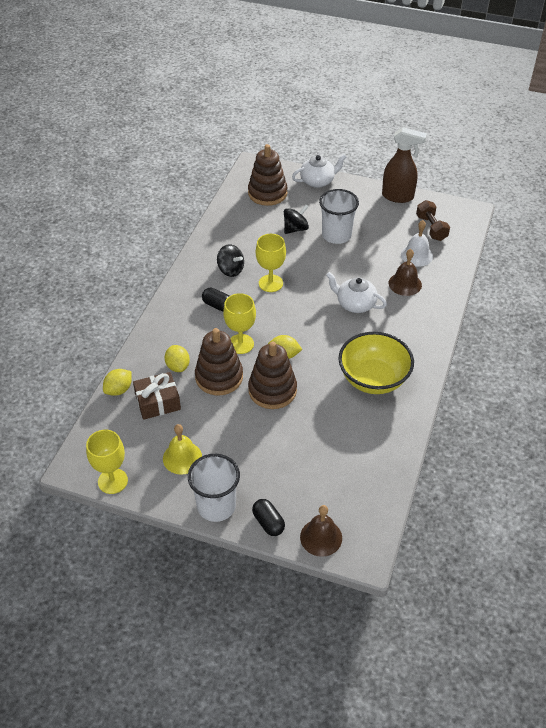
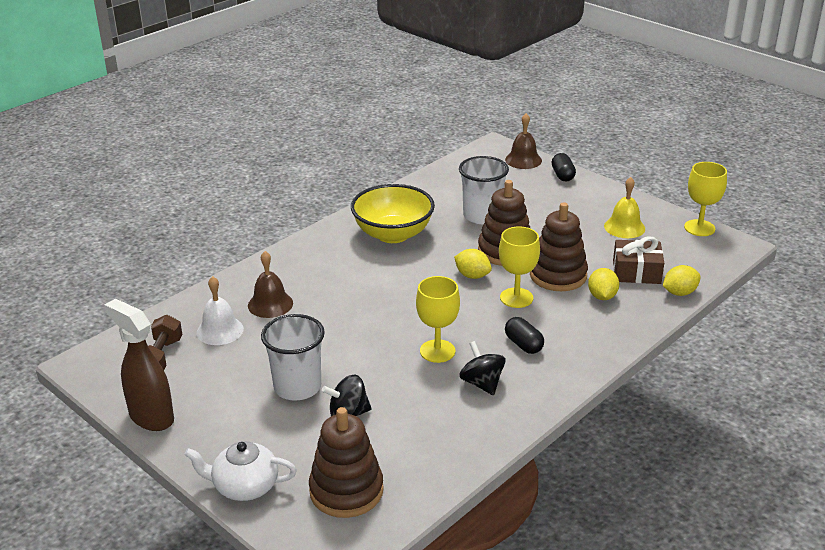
camera: 155 degrees left, 15 degrees down
(216, 506) = (604, 193): white cup -> white cup (482, 216)
(355, 304) = (350, 300): white teapot -> none

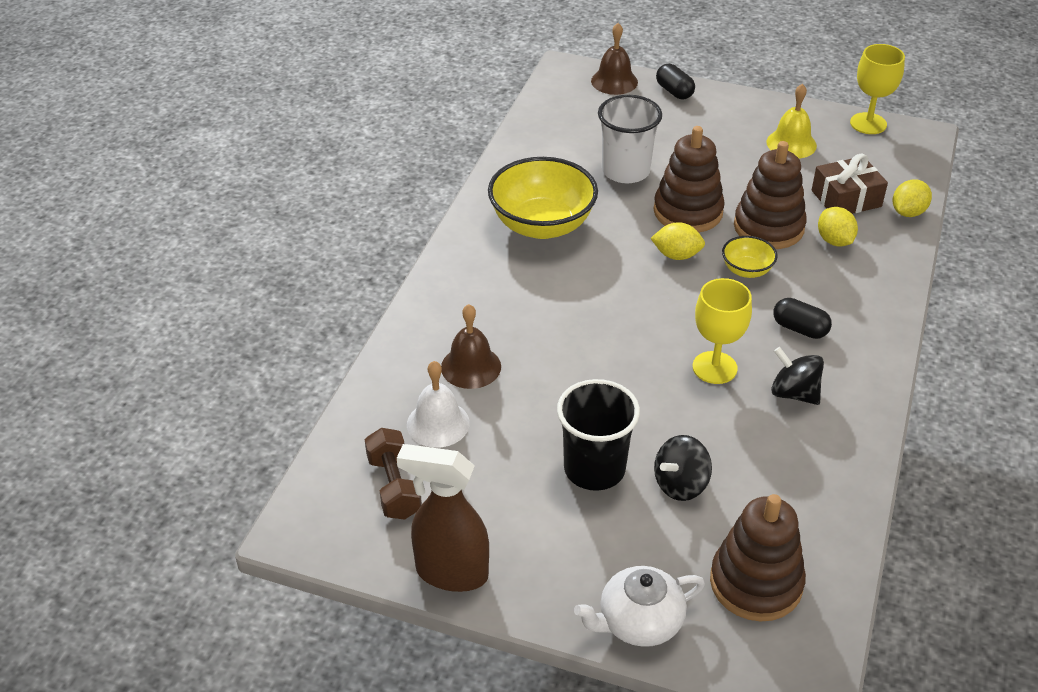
camera: 25 degrees left, 10 degrees up
(297, 387) = (594, 469): white cup -> black cup
(516, 298) = (746, 270): yellow goblet -> yellow bowl

